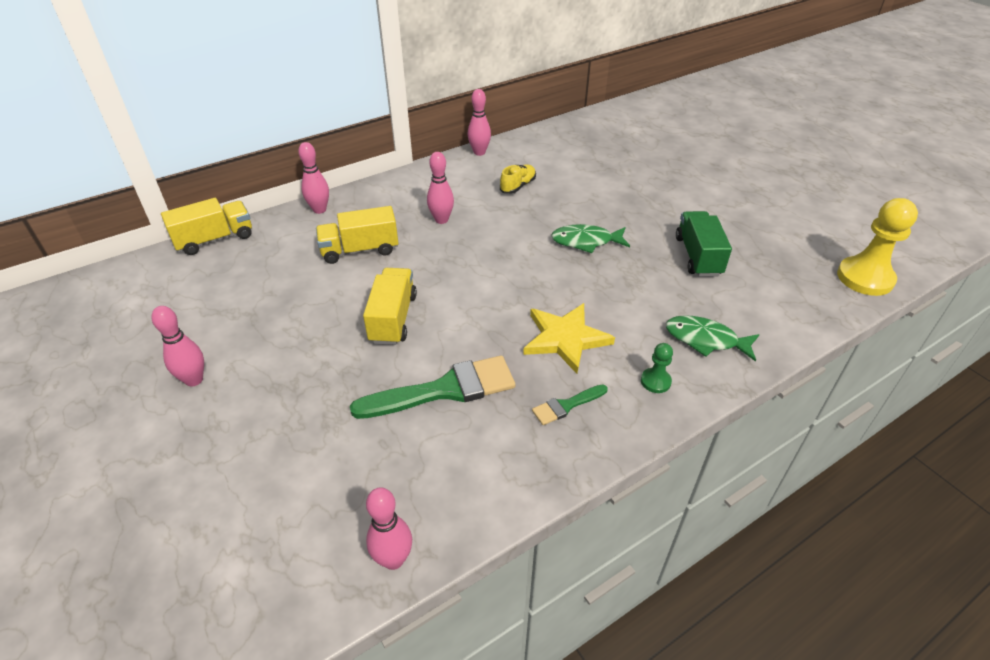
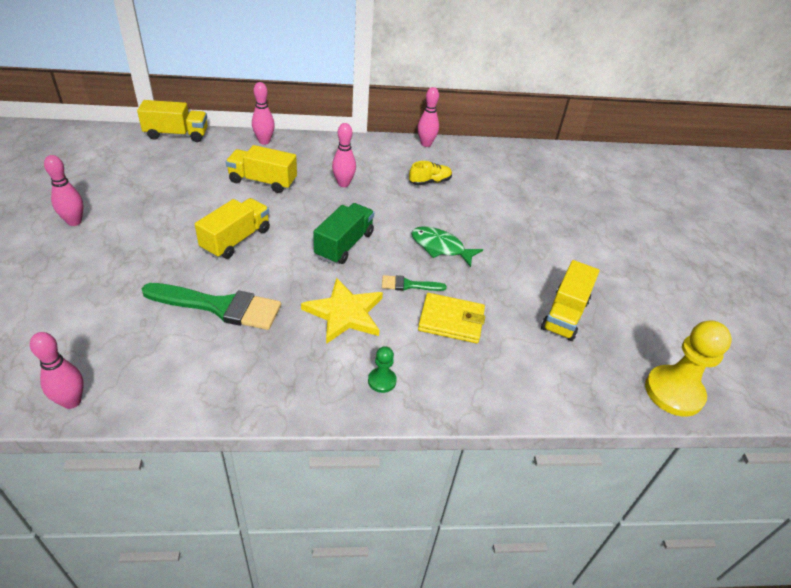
camera: 25 degrees right, 0 degrees up
(566, 405) = (293, 362): green brush -> green brush (408, 285)
(658, 301) = (451, 320): none -> yellow wallet
(698, 256) = (526, 301): green truck -> green truck (344, 245)
(705, 340) = (459, 370): green fish -> none
(736, 254) = (564, 315): none -> yellow truck

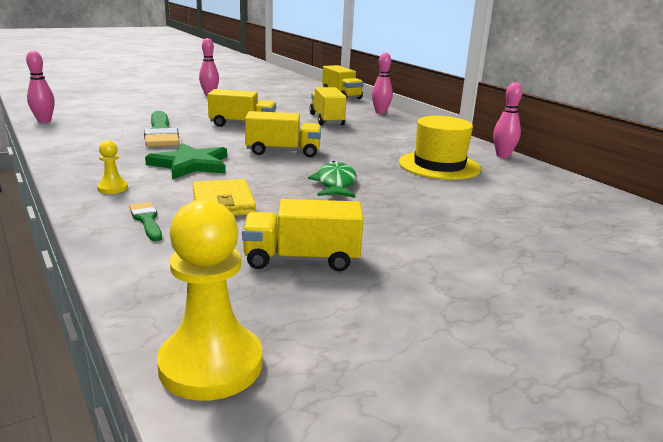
camera: 65 degrees right, 20 degrees down
(343, 184) = (370, 139): pink bowling pin -> none
(344, 245) = (283, 152): green truck -> yellow truck
(345, 313) = (190, 165): yellow star -> green star
(382, 381) = (113, 188): green pawn -> yellow pawn
(408, 285) = (257, 179): green brush -> green brush (146, 220)
(429, 182) = (439, 165): yellow shoe -> yellow hat

